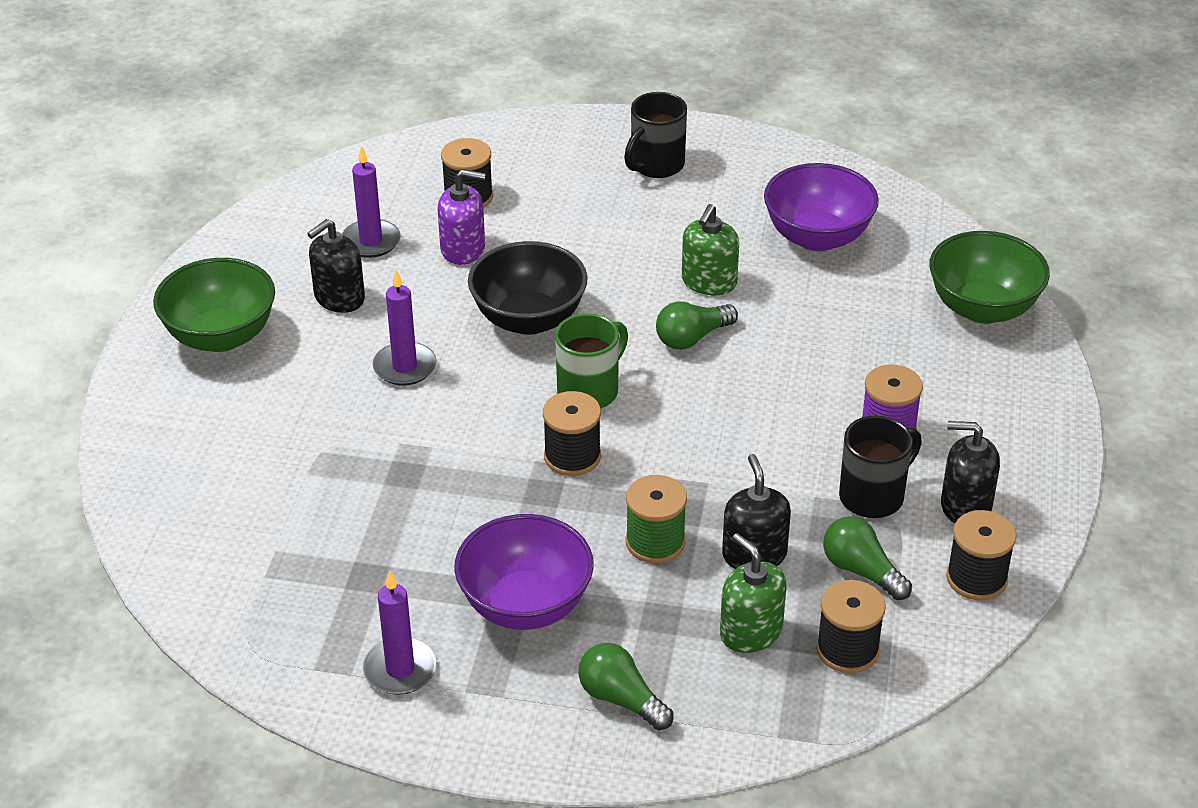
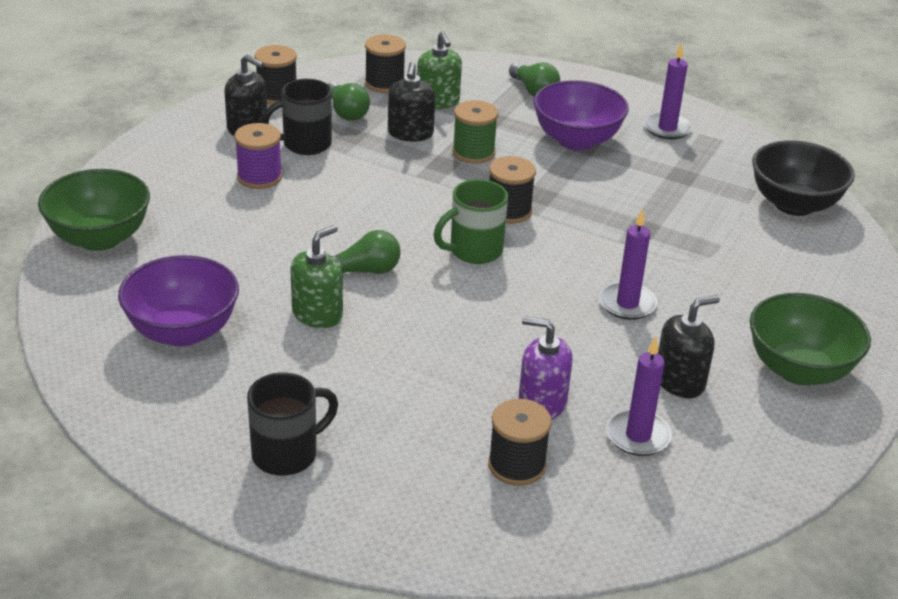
camera: 165 degrees left, 5 degrees down
(529, 319) = (501, 319): black bowl -> black bowl (794, 204)

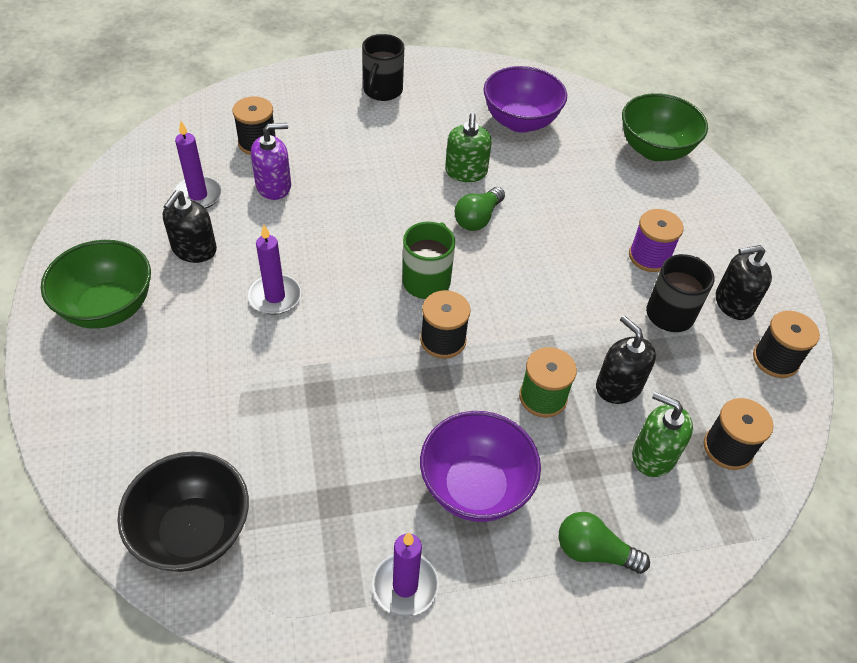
camera: 140 degrees right, 15 degrees up
(346, 112) = (698, 377): green light bulb -> none

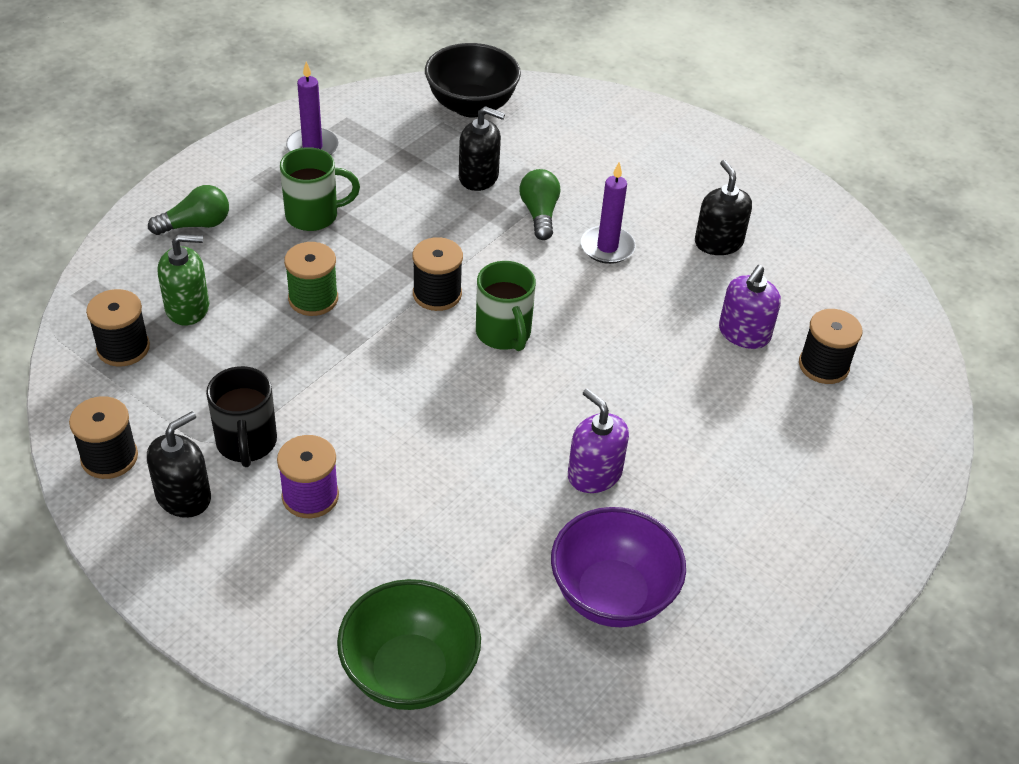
camera: 140 degrees right, 5 degrees down
(108, 308) = (708, 172): green bowl -> none
(198, 195) = (787, 284): purple candle -> none
(382, 91) = (809, 523): black mug -> none
(466, 172) = (594, 474): green soap dispenser -> purple soap dispenser
(475, 487) = (314, 216): purple bowl -> green mug
(478, 218) = (524, 425): green light bulb -> green light bulb (539, 214)
(618, 386) = (253, 344): black soap dispenser -> black soap dispenser (478, 177)

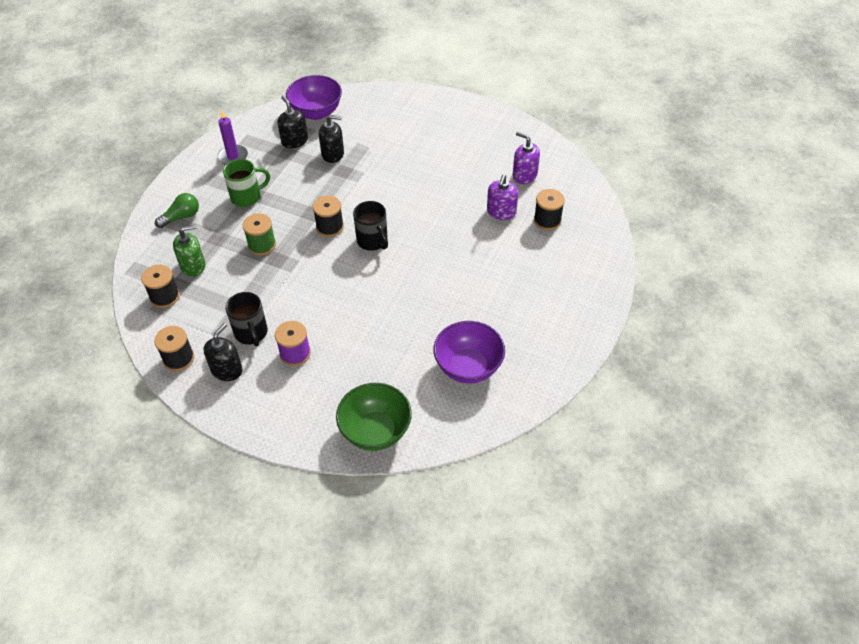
camera: 10 degrees left, 5 degrees up
(471, 106) = (316, 112): black bowl -> purple bowl
(504, 334) = (373, 241): green mug -> black mug
(539, 214) = (373, 168): green light bulb -> none
(594, 474) = (442, 306): purple soap dispenser -> purple soap dispenser (524, 175)
(607, 247) = (415, 179): purple candle -> none
(718, 242) = (475, 163): black soap dispenser -> black soap dispenser (294, 141)

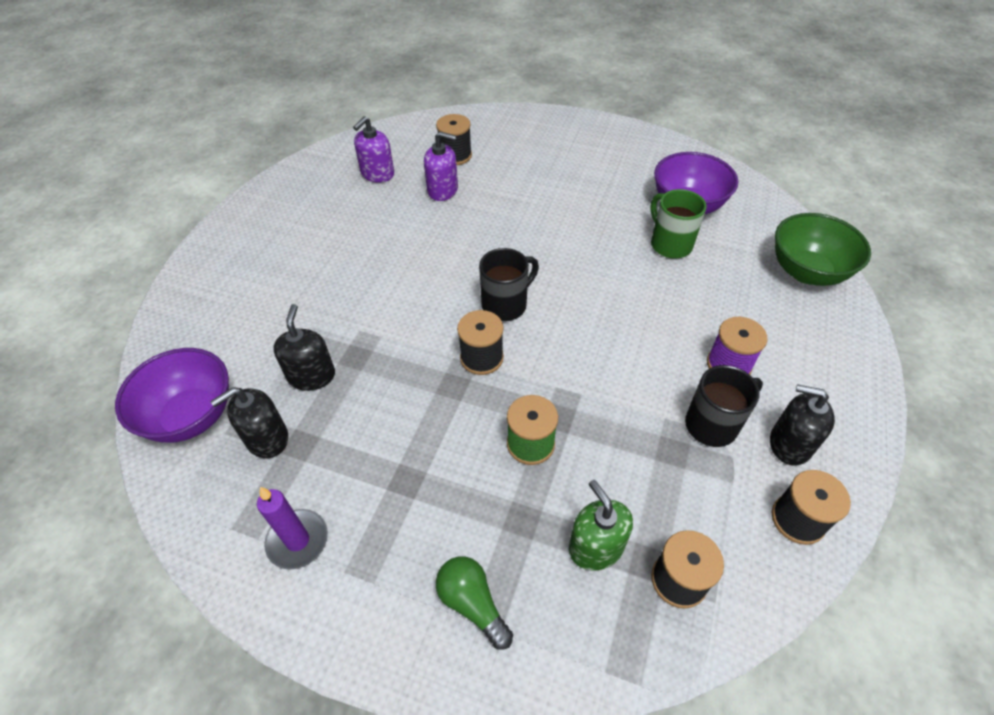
camera: 95 degrees left, 0 degrees up
(247, 197) = (414, 490): green mug -> green mug (669, 244)

